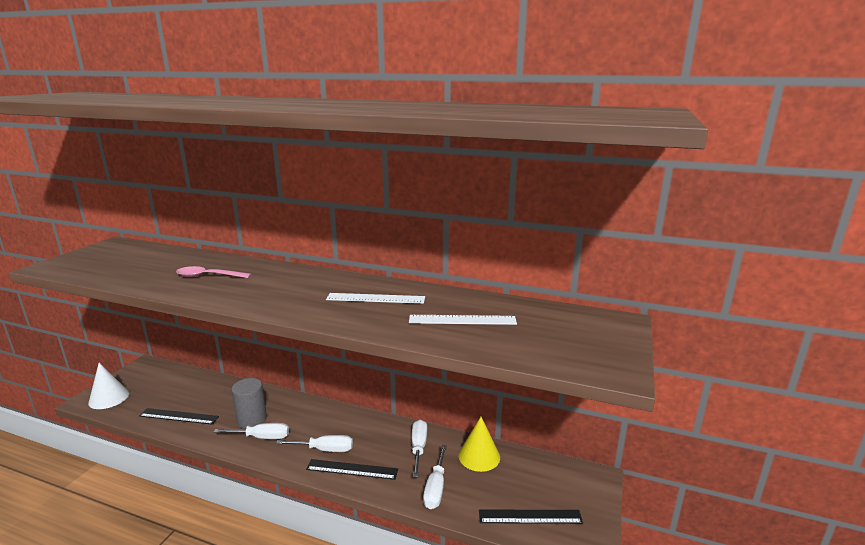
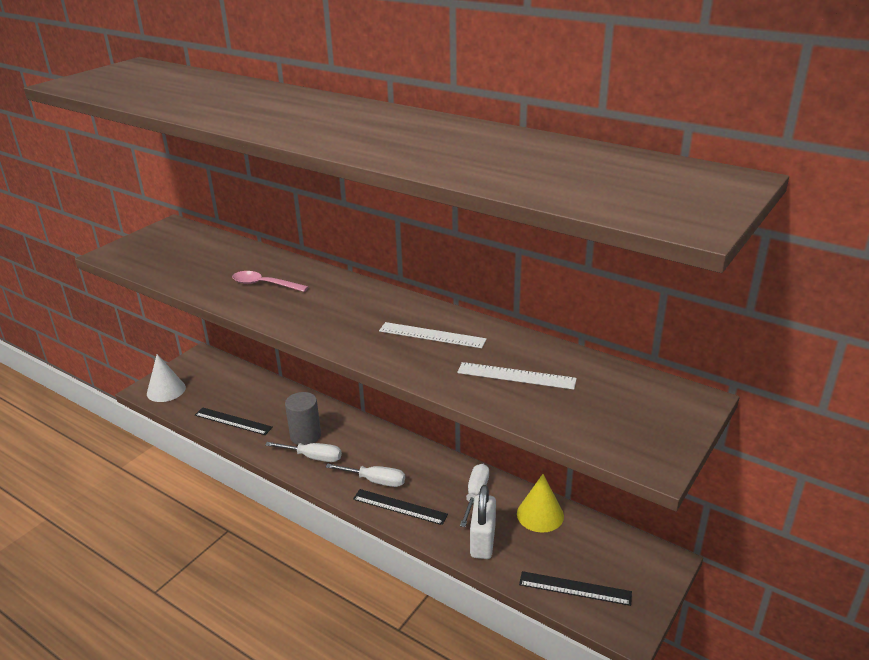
camera: 15 degrees right, 10 degrees up
(435, 488) = (482, 541): white screwdriver -> white padlock

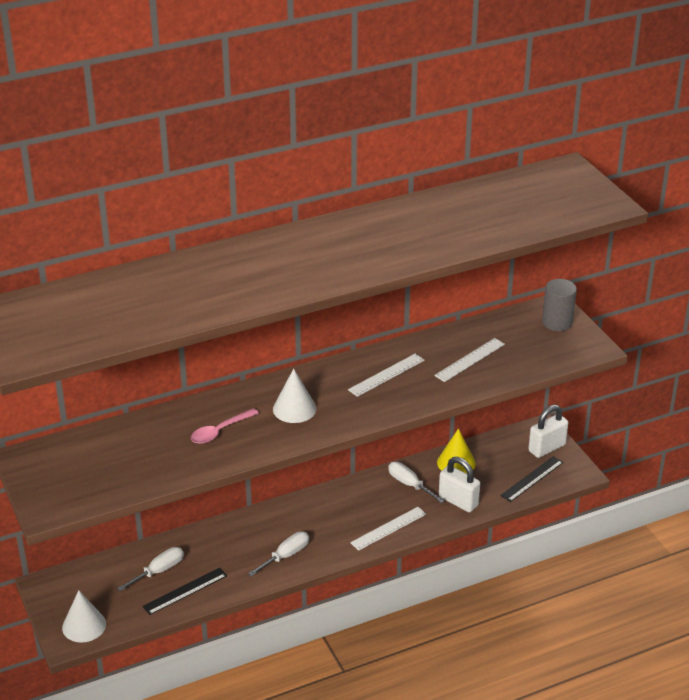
camera: 60 degrees left, 5 degrees up
(305, 436) = (252, 551): grey cylinder -> grey cylinder (557, 322)
(329, 306) = (294, 409): none -> white cone
(375, 481) = (348, 530): white screwdriver -> white screwdriver (159, 571)
(399, 507) = (388, 528): black ruler -> white ruler
(639, 579) = (546, 448): none -> white padlock

